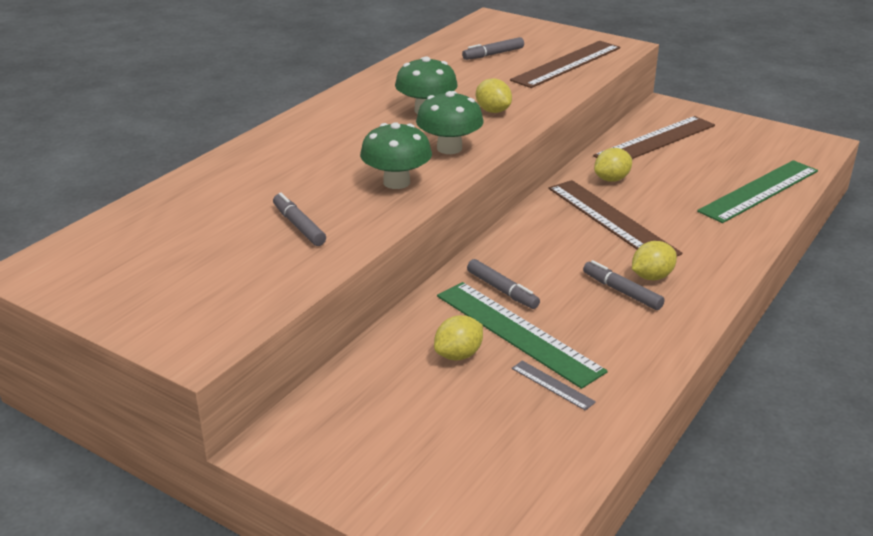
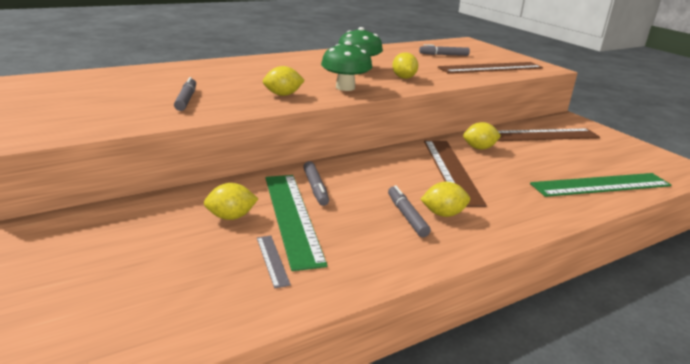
camera: 25 degrees right, 5 degrees down
(396, 182) = (283, 95): green mushroom -> yellow lemon

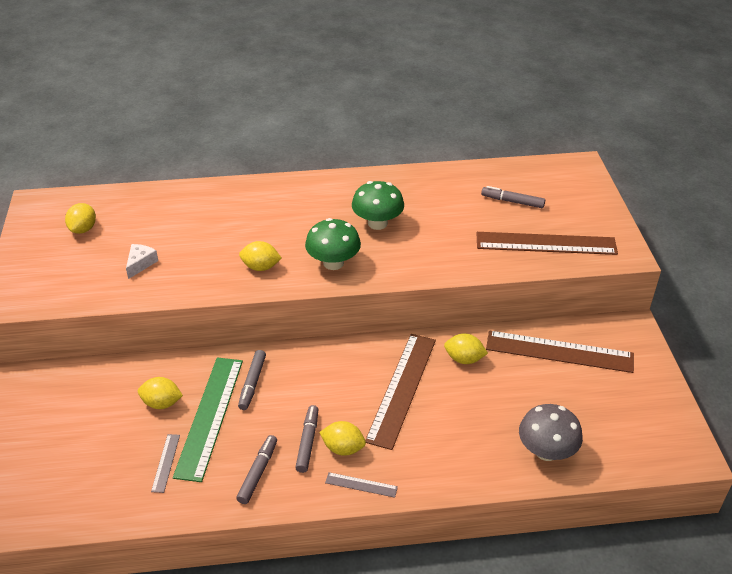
camera: 25 degrees right, 15 degrees up
(159, 103) = (140, 263): none -> white cheese
(186, 99) = (167, 261): grey marker -> grey marker (258, 472)
(403, 78) = (415, 251): yellow lemon -> yellow lemon (83, 229)
(486, 234) = (361, 484): none -> grey ruler
(601, 185) = (546, 451): green ruler -> grey mushroom

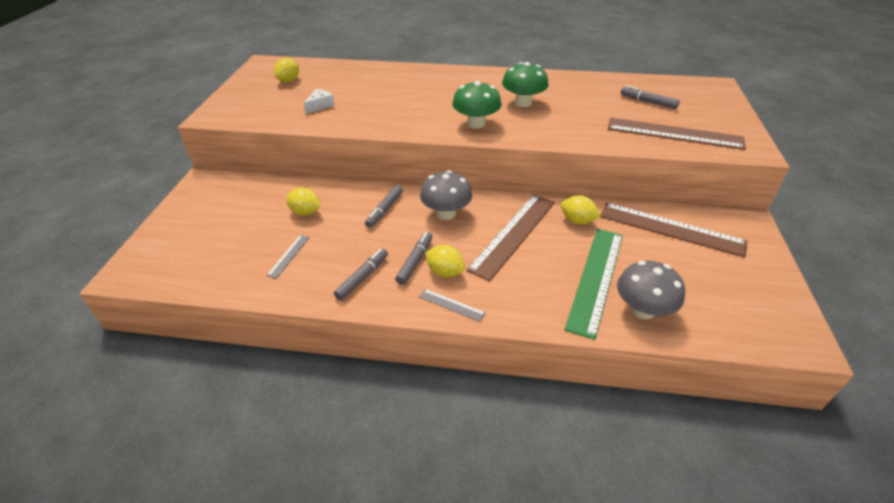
camera: 15 degrees right, 0 degrees up
(210, 416) = (340, 228): green ruler -> green ruler (596, 279)
(261, 267) = (414, 119): yellow lemon -> none
(322, 375) = (446, 213): none -> grey mushroom

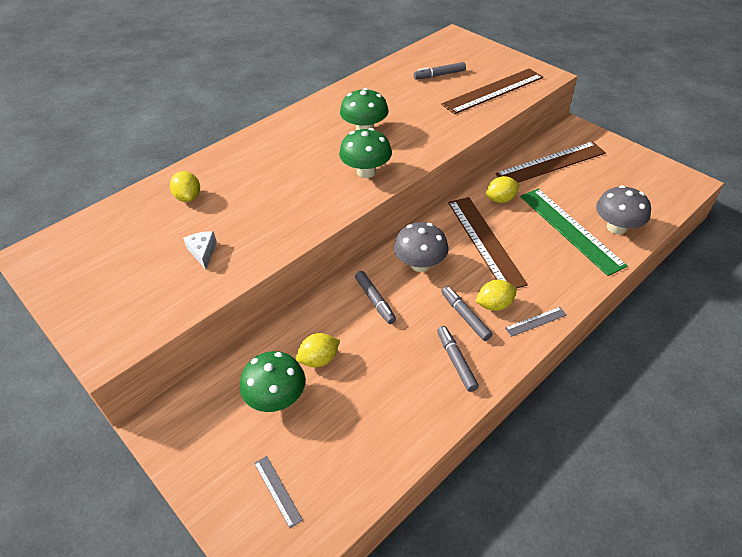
camera: 50 degrees left, 5 degrees up
(258, 211) = (276, 398): none -> green mushroom
(288, 256) = (376, 402): grey ruler -> grey ruler (277, 491)
(289, 81) = (110, 252): yellow lemon -> yellow lemon (188, 197)

